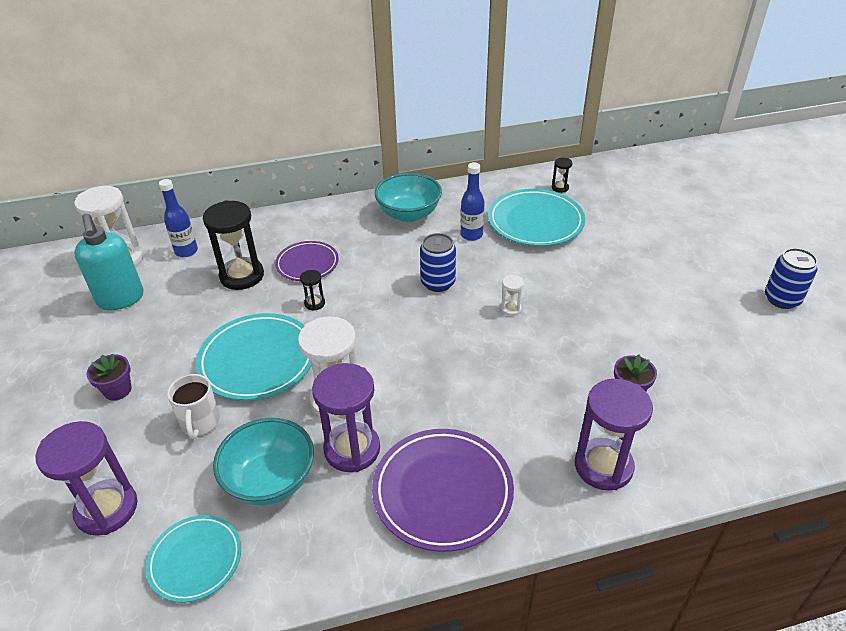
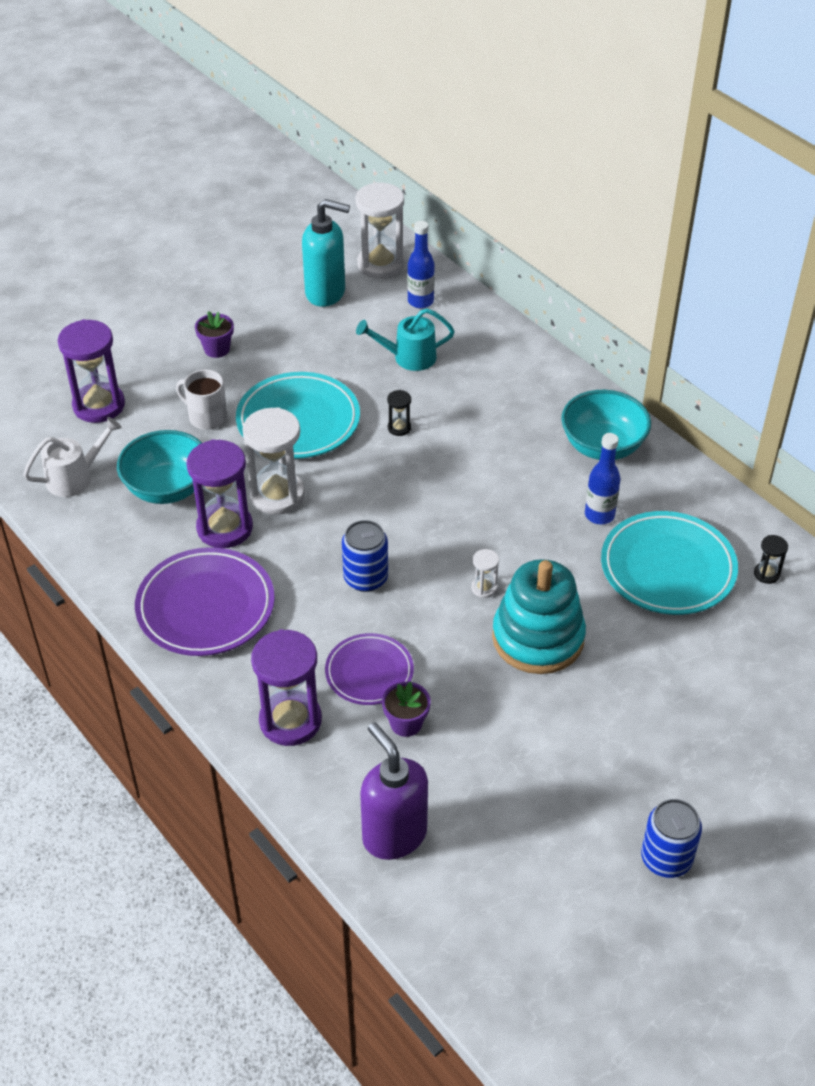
camera: 65 degrees right, 5 degrees up
(121, 299) = (326, 293): turquoise soap dispenser -> turquoise soap dispenser turned 120 degrees counterclockwise
(195, 560) = (75, 477): turquoise plate -> white watering can
(200, 423) = (206, 417): white mug -> white mug turned 60 degrees clockwise
(242, 276) = (408, 357): black hourglass -> turquoise watering can
(307, 264) = (457, 397): purple plate -> purple plate (369, 672)
(438, 283) = (491, 513): blue can -> blue can (365, 578)
(571, 297) = (538, 638): none -> turquoise stacking toy
(741, 433) = (394, 835): none -> purple soap dispenser

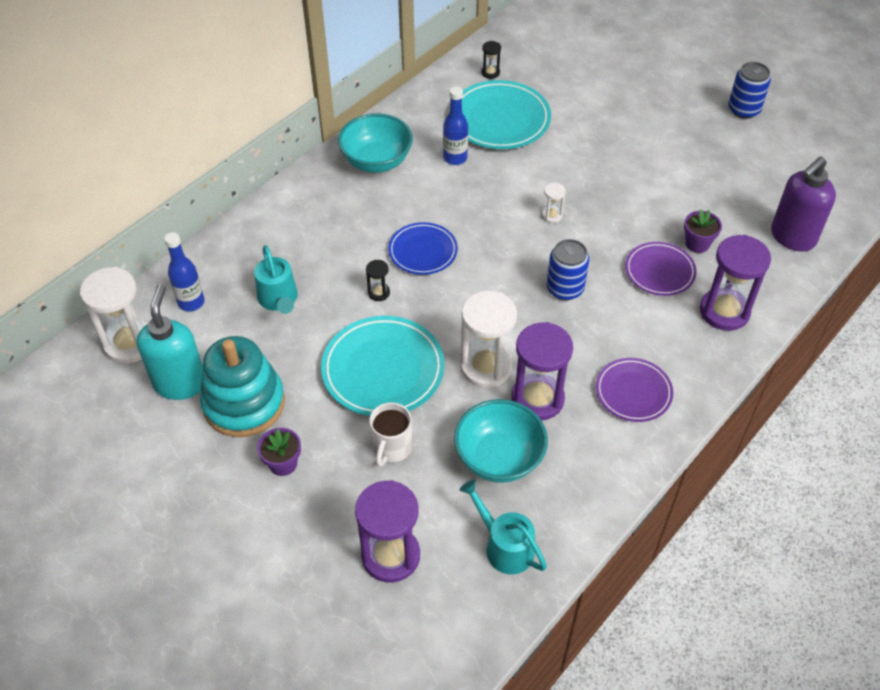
camera: 100 degrees left, 5 degrees up
(75, 477) = (504, 546): white watering can -> turquoise watering can
(205, 607) = (633, 392): purple plate -> purple plate, size x0.62
(450, 468) = (423, 251): none -> blue plate
(538, 638) = (590, 181): turquoise stacking toy -> turquoise stacking toy (244, 403)

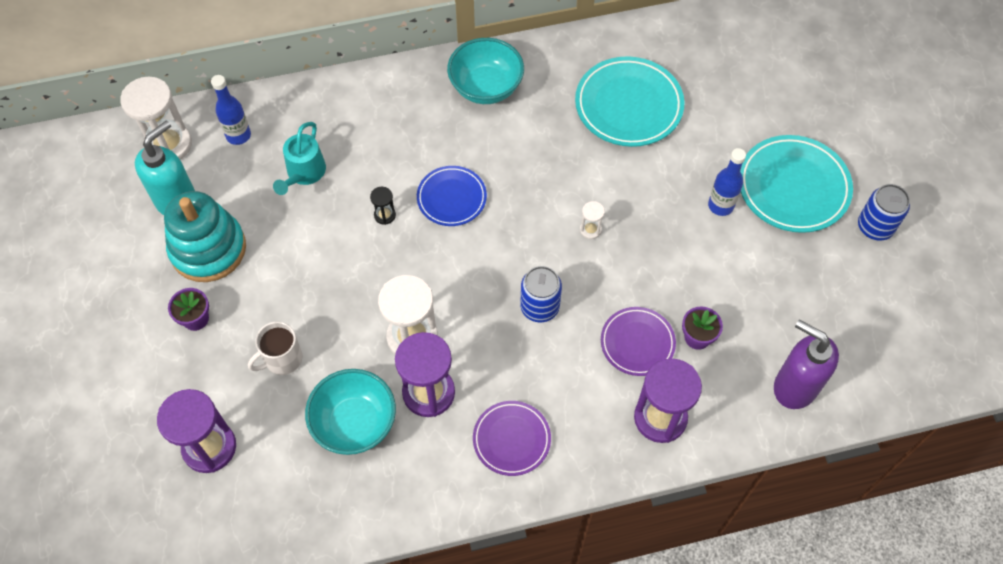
camera: 35 degrees right, 10 degrees up
(383, 370) = (331, 287): turquoise plate -> turquoise plate (793, 187)
(455, 158) = (555, 122): blue bottle -> blue bottle (720, 205)
(490, 73) = (662, 51): black hourglass -> none
(504, 546) = (296, 498): turquoise watering can -> none
(792, 237) = (794, 386): purple soap dispenser -> purple soap dispenser turned 45 degrees clockwise

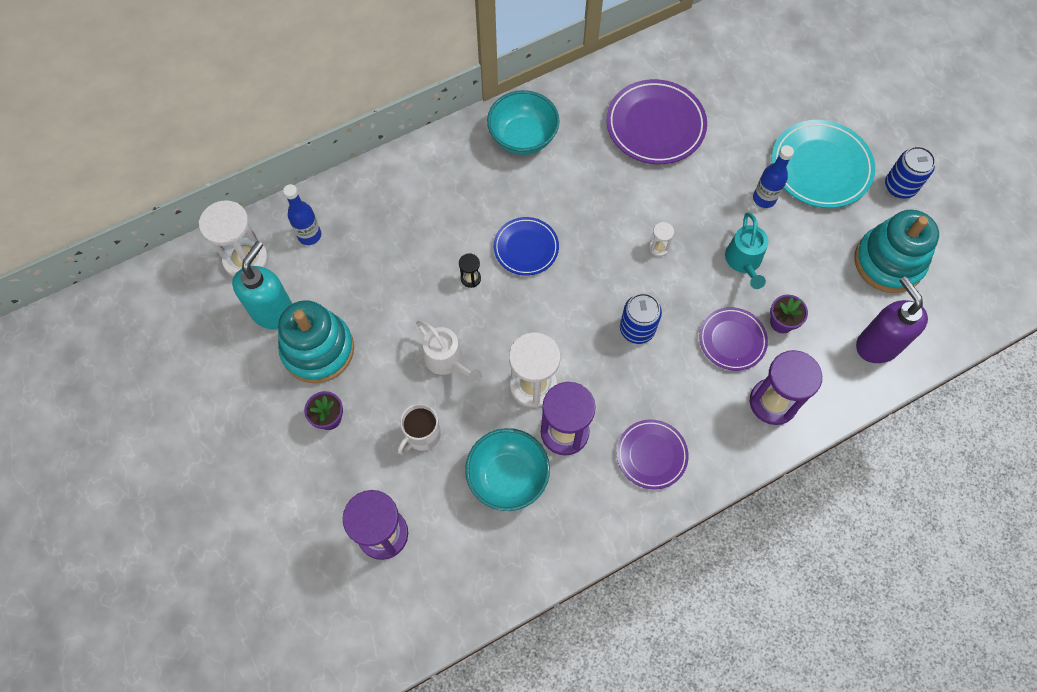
camera: 15 degrees left, 5 degrees up
(304, 174) = (383, 257): turquoise watering can -> turquoise watering can (744, 262)
(333, 292) = (448, 361): none -> white watering can
(628, 105) = (655, 125): turquoise plate -> purple plate
(794, 386) = (877, 345): purple soap dispenser -> purple soap dispenser turned 45 degrees clockwise
(836, 302) = (888, 262): none -> turquoise stacking toy

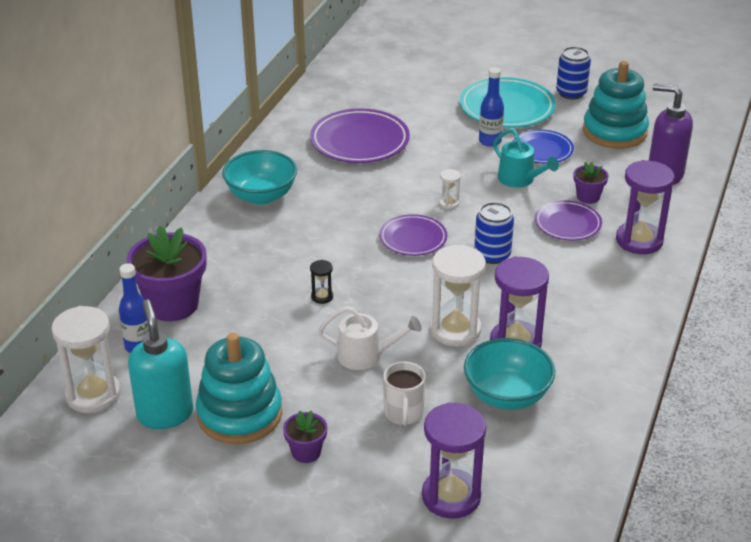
camera: 40 degrees left, 30 degrees down
(364, 210) = (172, 304): none -> purple flower pot
(526, 248) = (345, 256): blue plate -> blue plate (542, 150)
(651, 455) = (596, 317): purple plate -> purple plate (413, 239)

